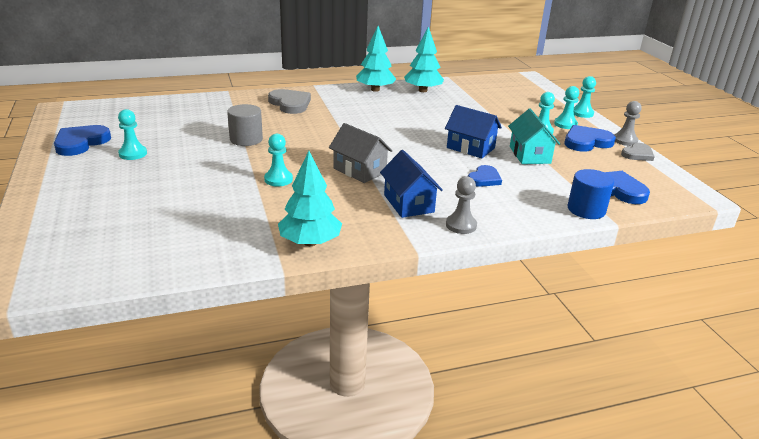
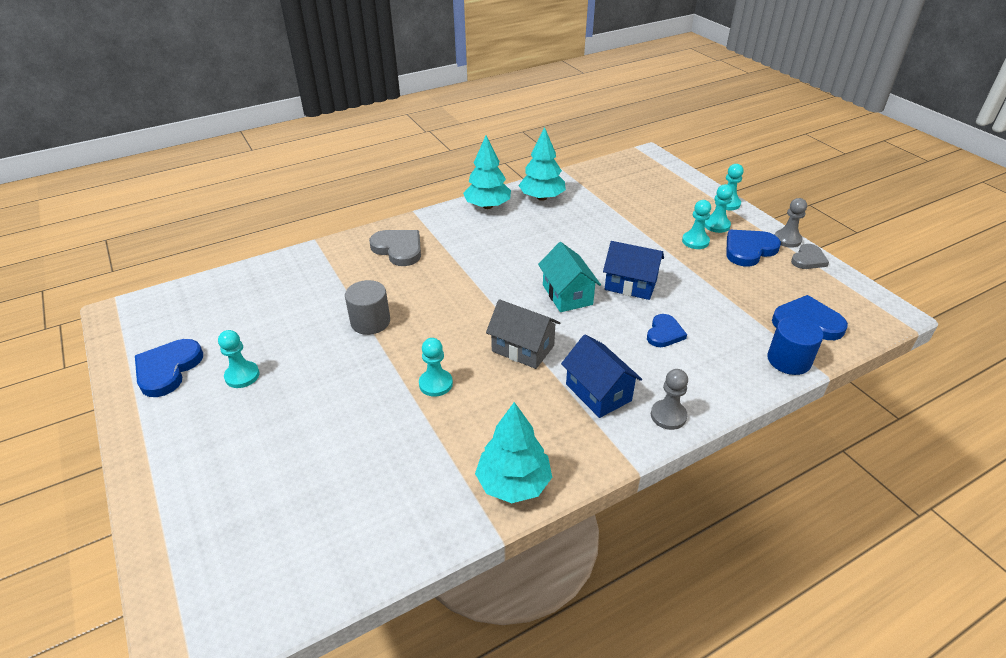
camera: 10 degrees left, 10 degrees up
(529, 155) = (697, 283): turquoise house -> turquoise house (567, 295)

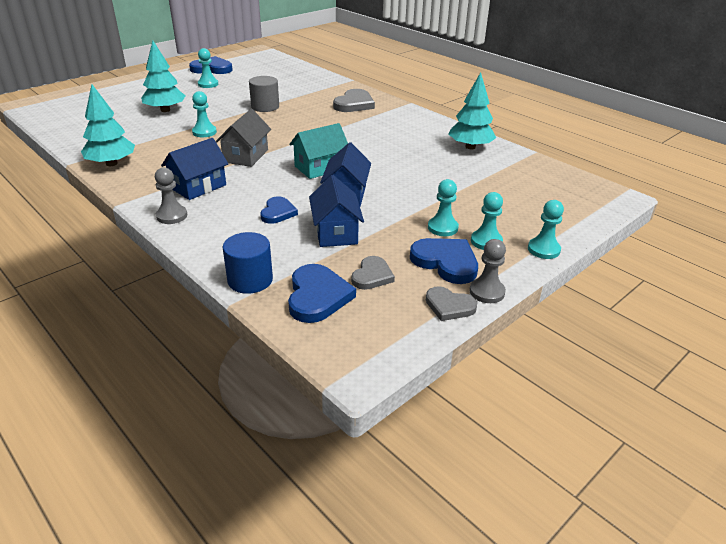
camera: 75 degrees right, 5 degrees down
(487, 206) = (437, 127): turquoise tree -> turquoise tree (165, 110)
(664, 333) = (278, 212): blue heart -> blue heart turned 90 degrees counterclockwise
(703, 300) = (335, 232): none -> blue house
(773, 289) = (372, 276): none -> grey heart

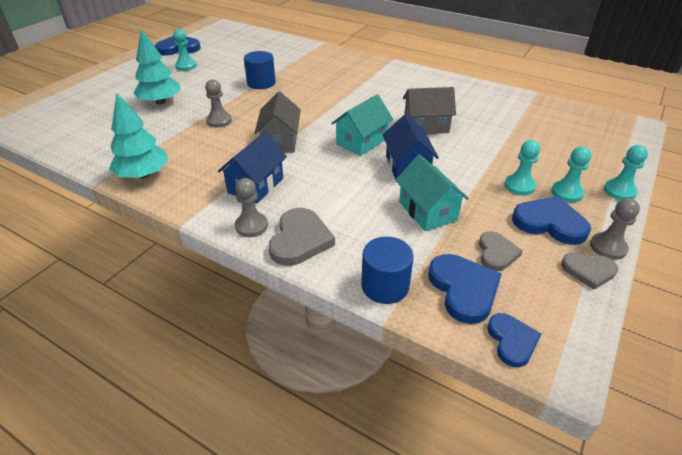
camera: 15 degrees left, 5 degrees up
(204, 132) = (219, 121): turquoise pawn -> grey pawn
(265, 107) = (261, 83): grey cylinder -> blue cylinder
(278, 212) = (357, 200): blue heart -> blue heart (512, 341)
(335, 232) = (427, 211): blue house -> turquoise house
(354, 104) = (344, 67): grey heart -> grey heart (300, 240)
(393, 164) = (426, 126): none -> grey house
(470, 147) = (479, 96): turquoise tree -> none

